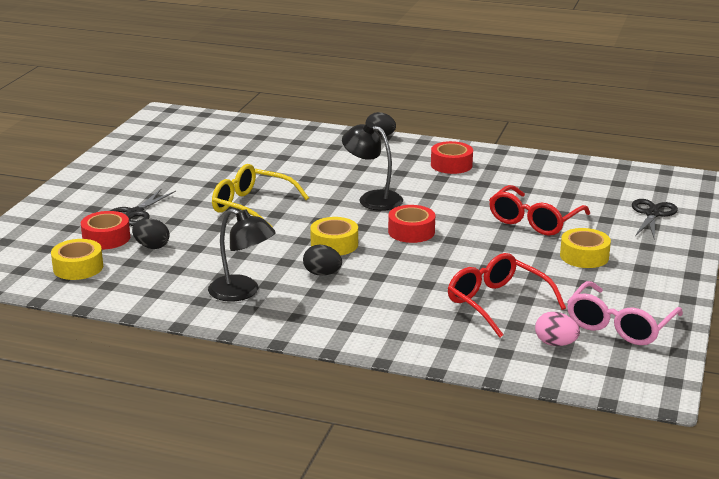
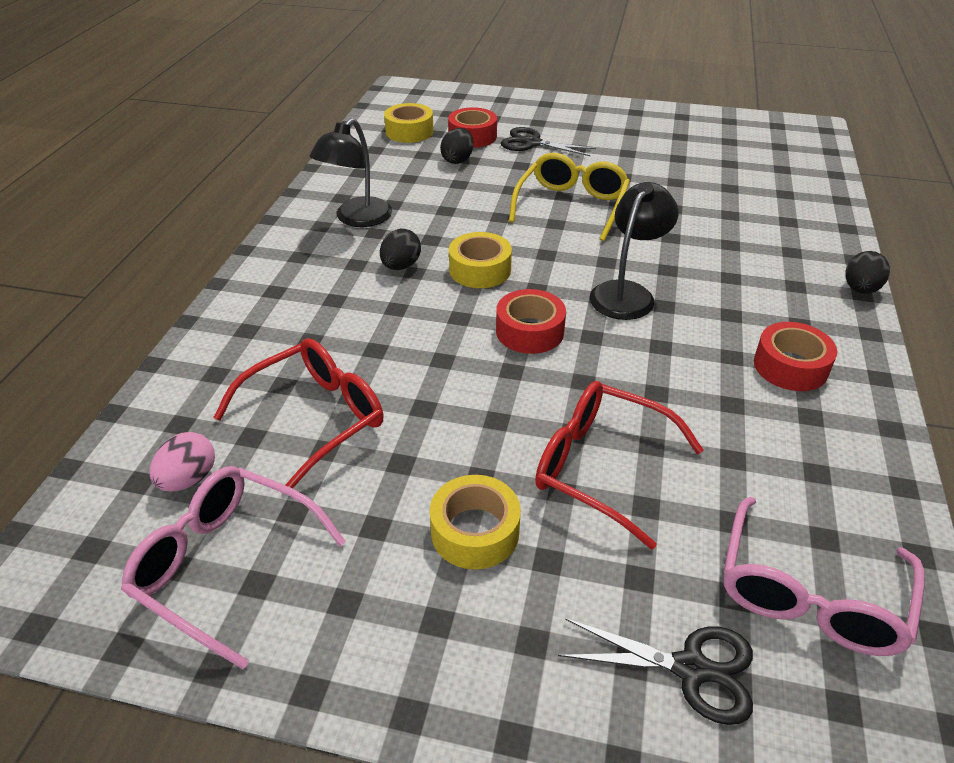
camera: 85 degrees right, 15 degrees up
(609, 186) = (809, 595): none -> pink glasses

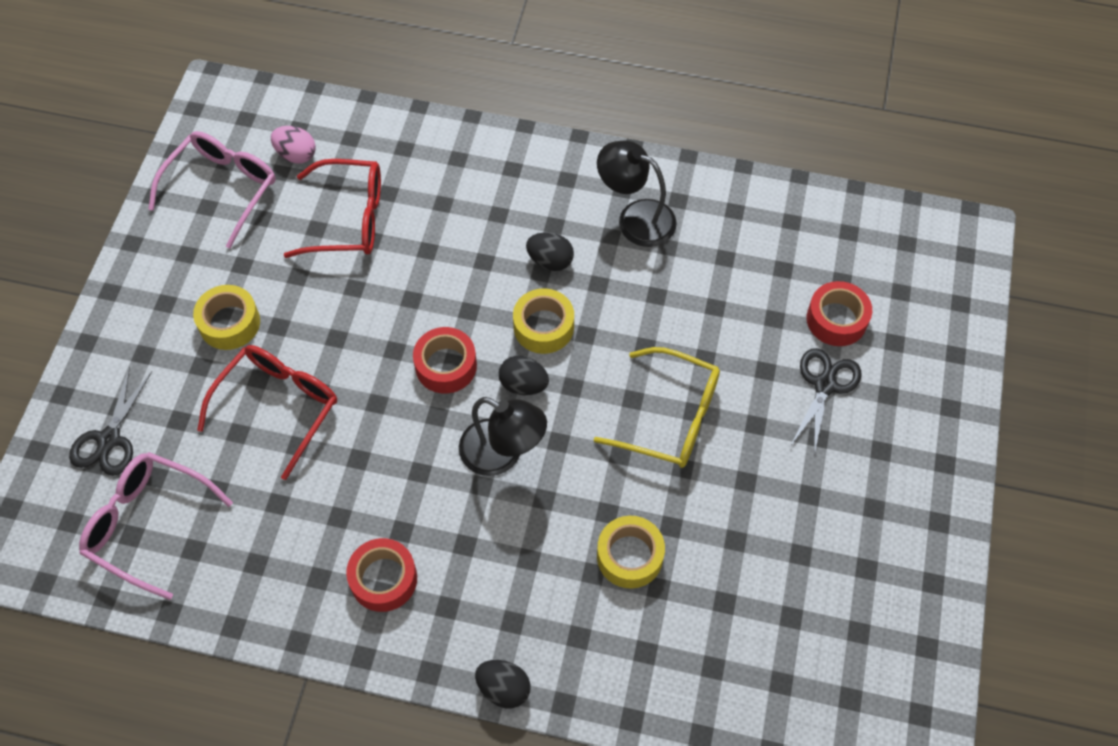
camera: 90 degrees right, 20 degrees up
(316, 418) = (349, 219): red glasses -> red glasses turned 45 degrees counterclockwise
(409, 131) = (841, 252): yellow tape -> yellow tape (629, 556)
(457, 160) = (771, 304): black egg -> black egg (523, 385)

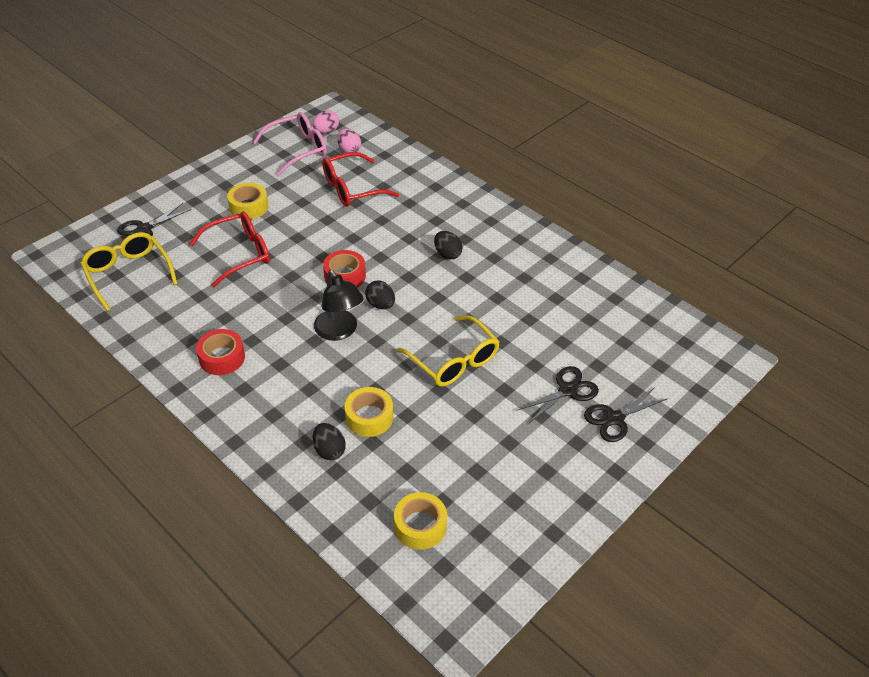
camera: 30 degrees right, 15 degrees down
(148, 524) = (128, 274): pink glasses -> yellow glasses
(239, 137) = (326, 131): none -> pink egg
(349, 219) = (351, 188): red glasses -> red glasses turned 120 degrees clockwise
(503, 688) = (239, 444): black egg -> black egg (329, 450)
(543, 327) = (416, 283): yellow tape -> yellow tape (420, 526)
(635, 218) = (516, 255): black lamp -> none
(836, 319) = (603, 360): red tape -> none
(899, 394) = (615, 419): none -> black scissors

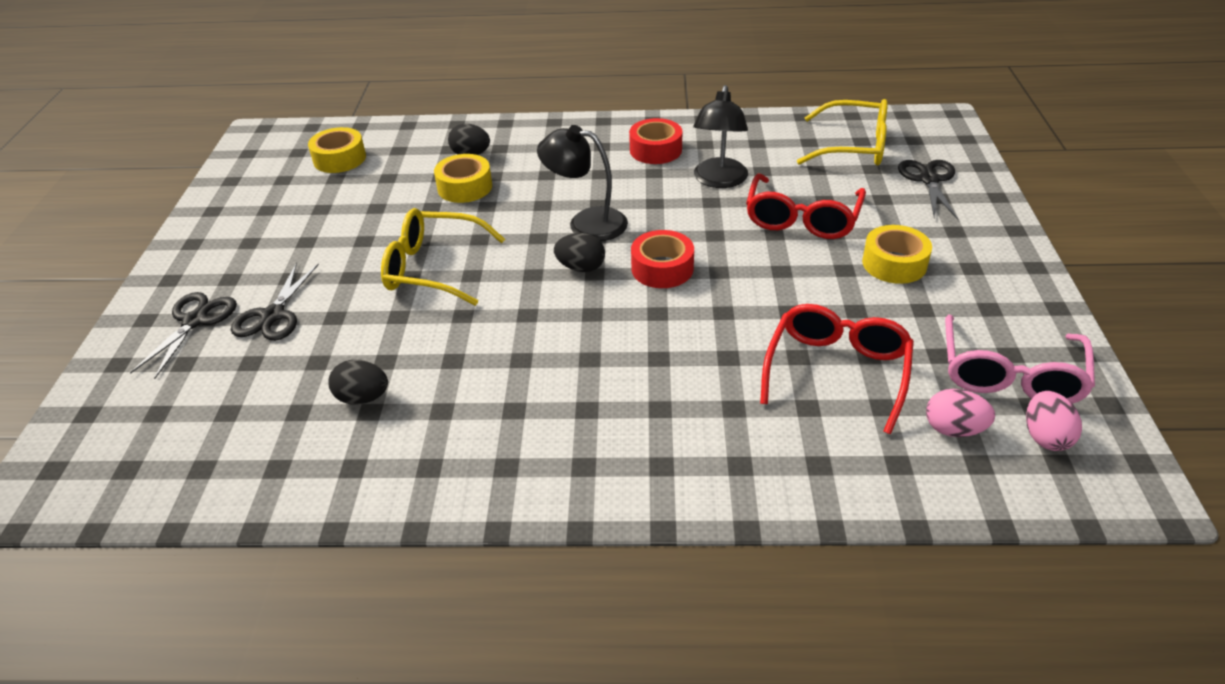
camera: 140 degrees right, 5 degrees down
(231, 306) = (719, 180): none -> black lamp
(447, 254) = (581, 371): black egg -> black egg (363, 398)

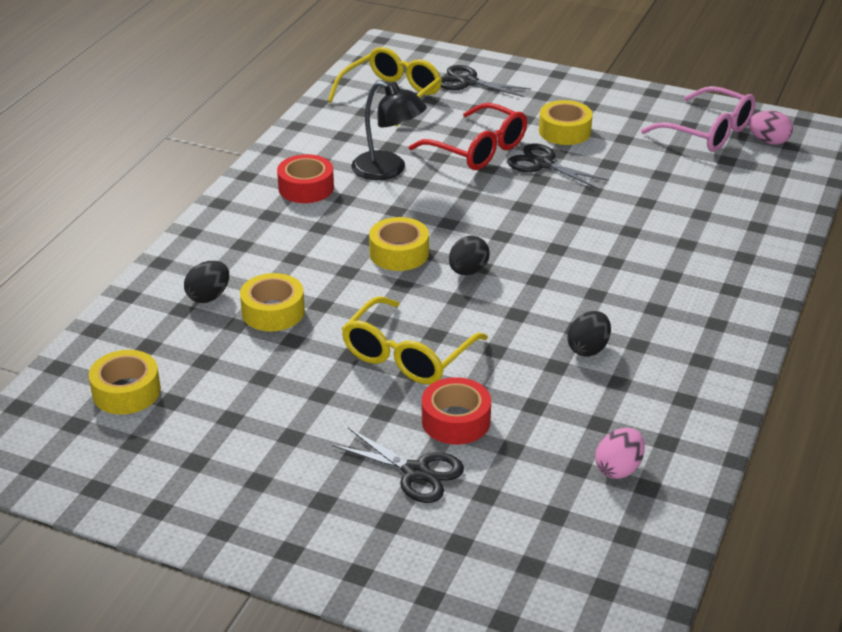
camera: 70 degrees left, 5 degrees down
(195, 321) = (388, 532): black scissors -> black scissors (543, 164)
(363, 398) = (580, 425): black egg -> black egg (588, 349)
(586, 223) = (399, 253): black lamp -> yellow tape
(662, 268) = (498, 231): red tape -> red tape (455, 421)
(837, 371) = (670, 192): red glasses -> none
(953, 429) = (748, 168): pink egg -> pink egg (618, 469)

